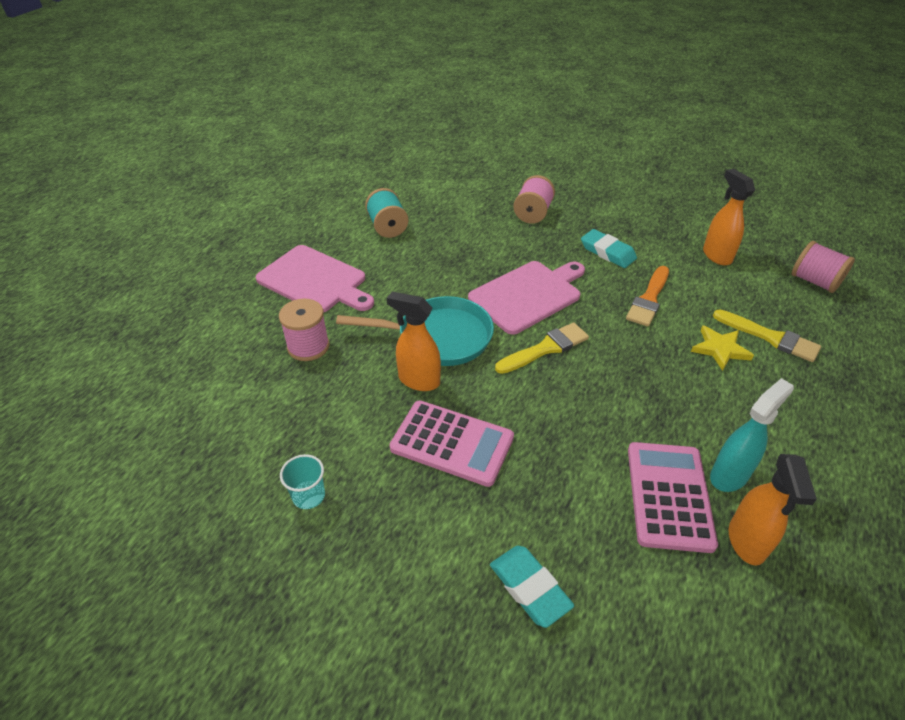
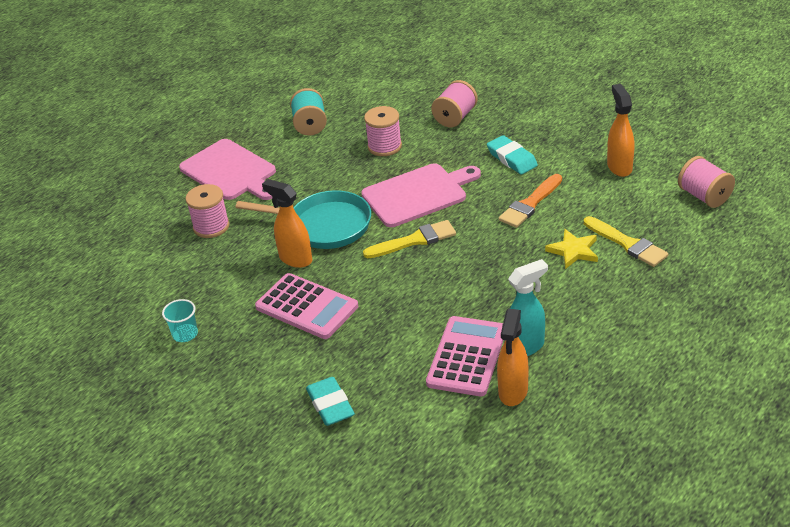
camera: 15 degrees right, 5 degrees down
(473, 246) = (384, 146): none -> pink spool

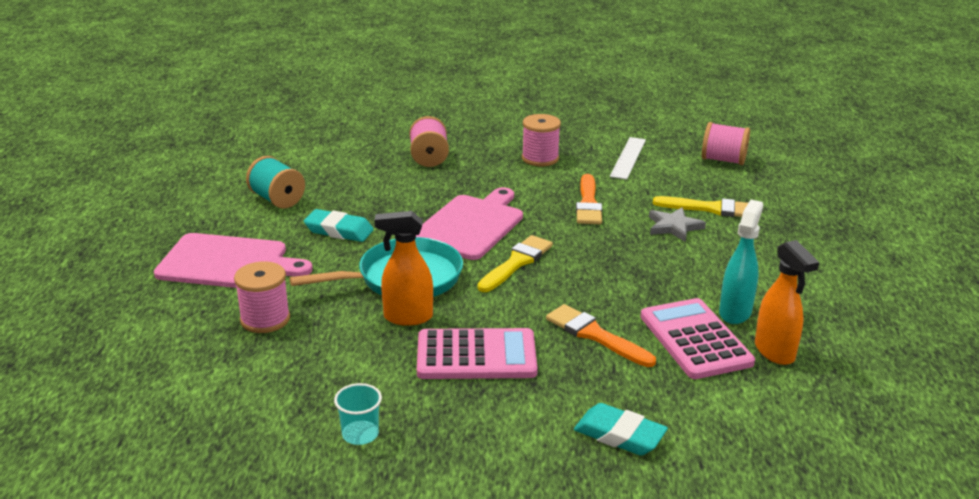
camera: 40 degrees left, 10 degrees down
(384, 146) = (385, 197): pink spool -> pink spool (540, 158)
(401, 324) = (595, 335): none -> orange brush
(512, 159) = (525, 175): turquoise eraser -> turquoise eraser (339, 230)
(573, 251) = (674, 227): yellow star -> grey star
(619, 167) = (628, 158): orange spray bottle -> white ruler

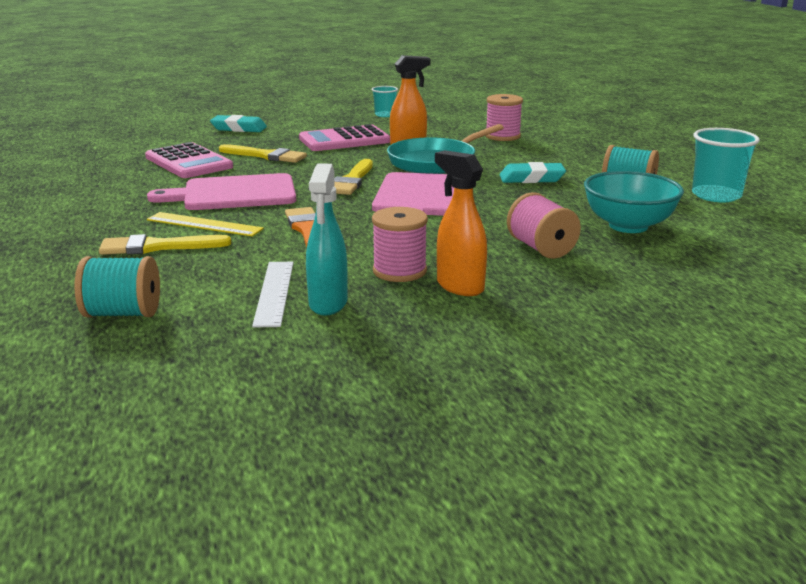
camera: 160 degrees right, 5 degrees down
(219, 179) = (716, 195): none -> turquoise cup
(227, 263) = (581, 152): pink cutting board -> pink cutting board (234, 193)
(341, 164) = (628, 226): none -> turquoise bowl
(595, 335) = (266, 156): orange brush -> yellow brush
(674, 227) = (204, 224): grey star -> yellow ruler
(723, 160) = (122, 313): pink spool -> turquoise spool
(735, 312) = (152, 178): turquoise spray bottle -> turquoise spray bottle (328, 304)
(774, 352) = (127, 164): orange spray bottle -> orange spray bottle (459, 286)

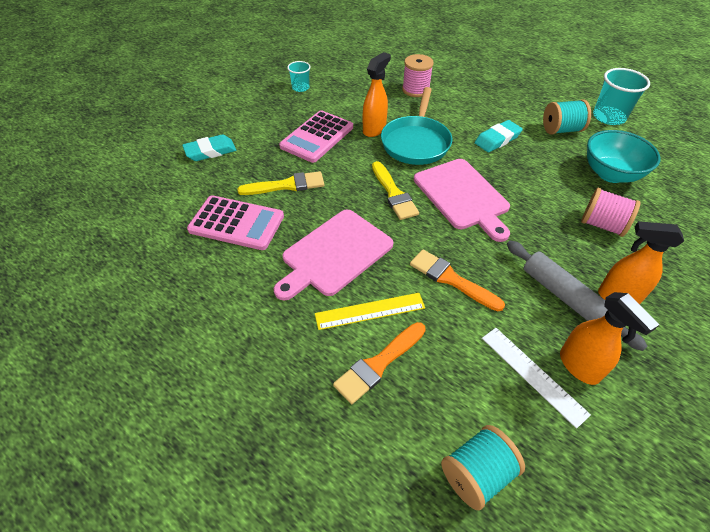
camera: 35 degrees left, 25 degrees up
(158, 247) = (378, 364): yellow brush -> orange brush
(328, 304) = (579, 367): turquoise spray bottle -> orange spray bottle
(399, 271) = (566, 298): pink spool -> grey rolling pin

